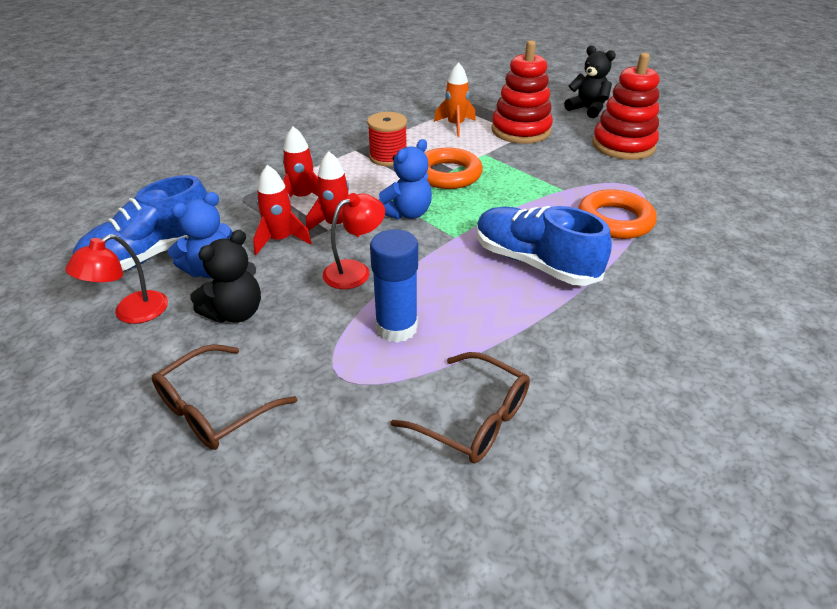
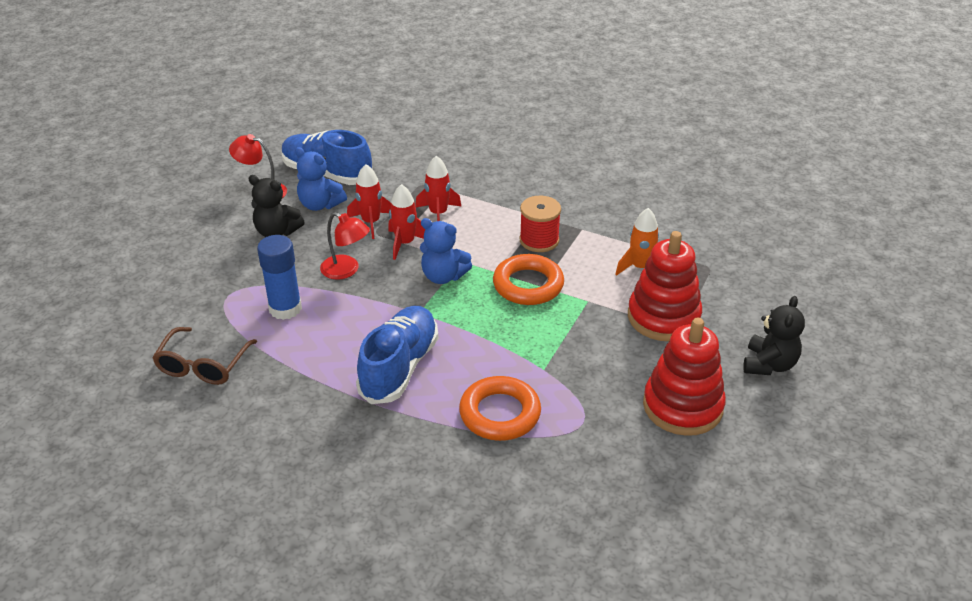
camera: 70 degrees right, 0 degrees up
(214, 409) = (187, 255): brown glasses -> none

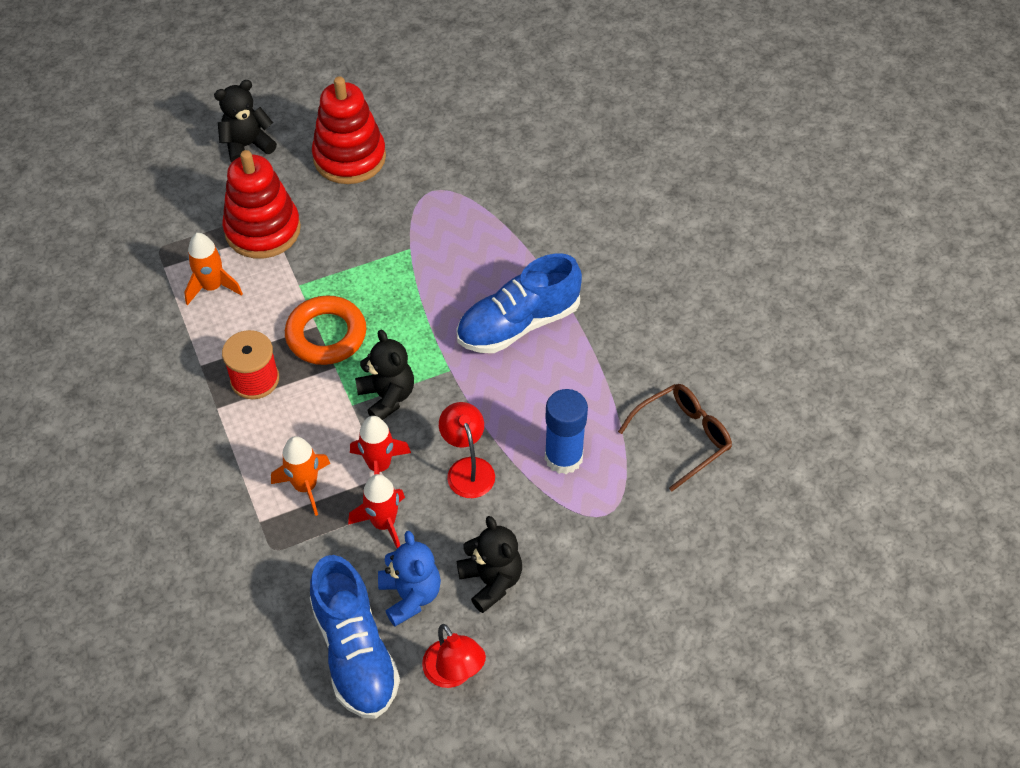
camera: 140 degrees left, 15 degrees up
(438, 214) = (305, 486): red rocket -> orange rocket
(443, 276) = (387, 397): blue teddy bear -> black teddy bear
(500, 413) = (482, 235): orange ring -> none

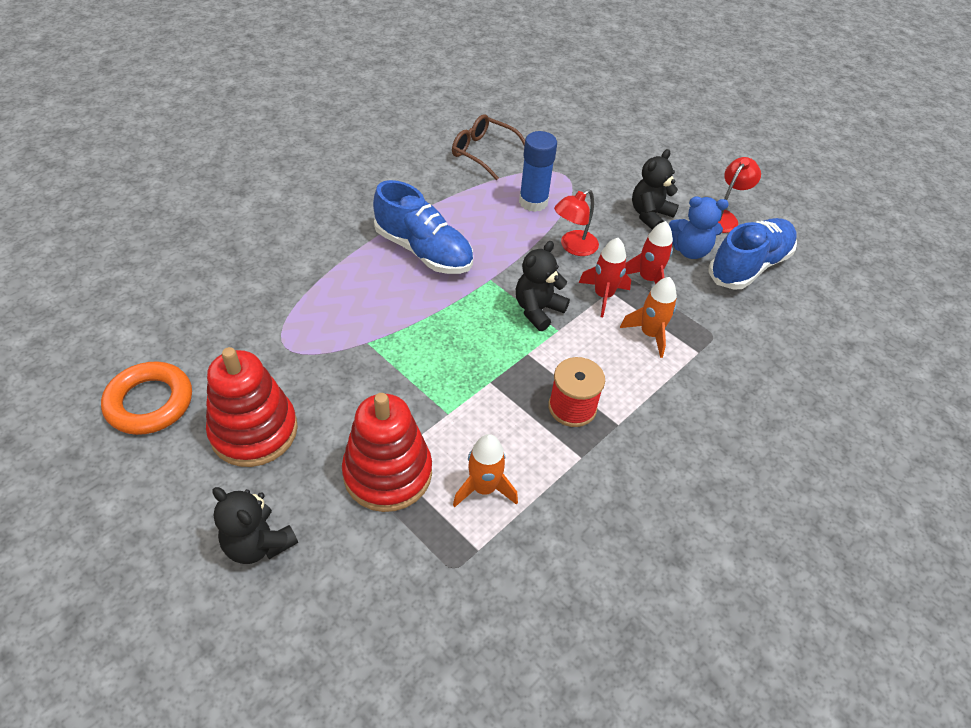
camera: 115 degrees left, 5 degrees down
(326, 335) = (496, 371): orange ring -> orange ring (150, 402)
(410, 595) = (690, 250): blue teddy bear -> blue teddy bear turned 135 degrees counterclockwise

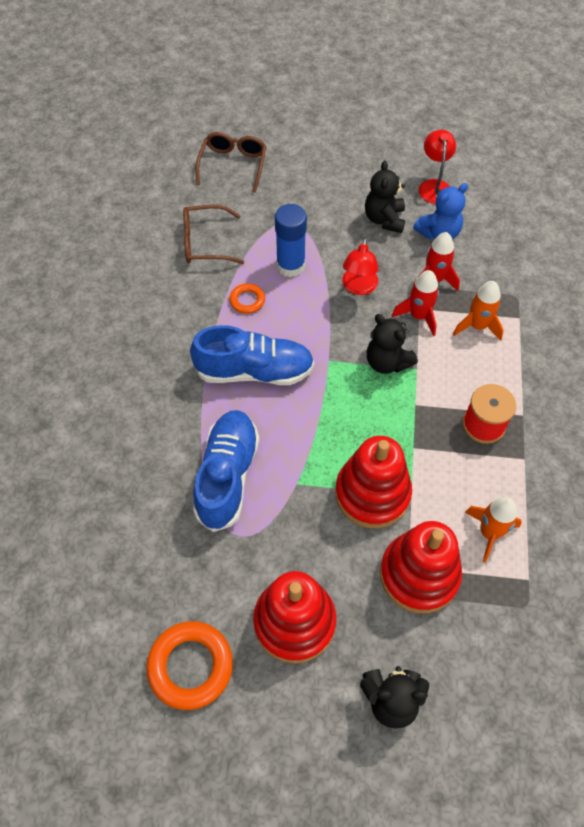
camera: 35 degrees left, 10 degrees up
(418, 390) = (372, 493): none -> red stacking toy
(472, 204) = (247, 301): none -> orange ring
(538, 310) = (387, 362): black teddy bear -> black teddy bear turned 45 degrees counterclockwise
(562, 117) = (233, 165): none -> brown glasses
(749, 266) = (487, 219): blue shoe -> blue shoe (227, 476)

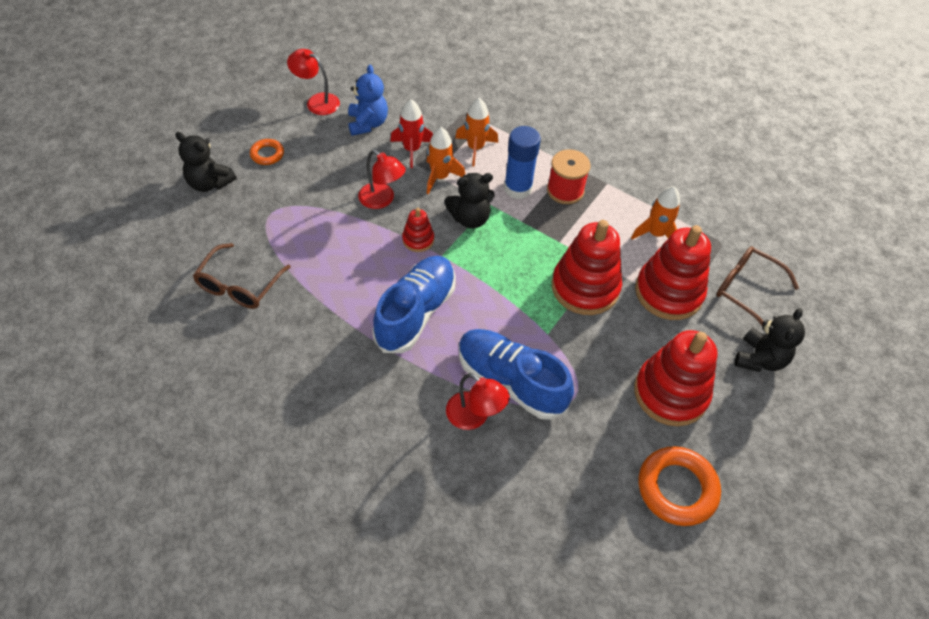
camera: 65 degrees left, 5 degrees down
(176, 464) = (474, 416): none -> red lamp
(233, 165) = (162, 221): brown glasses -> brown glasses (746, 289)
(247, 301) = (334, 283): orange ring -> orange ring (267, 154)
(290, 266) = (321, 234): blue glue stick -> blue glue stick (518, 188)
(333, 335) = (418, 240): none -> red stacking toy
(384, 219) = (324, 149): black teddy bear -> black teddy bear (210, 183)
(418, 316) = (440, 177): red rocket -> orange rocket

